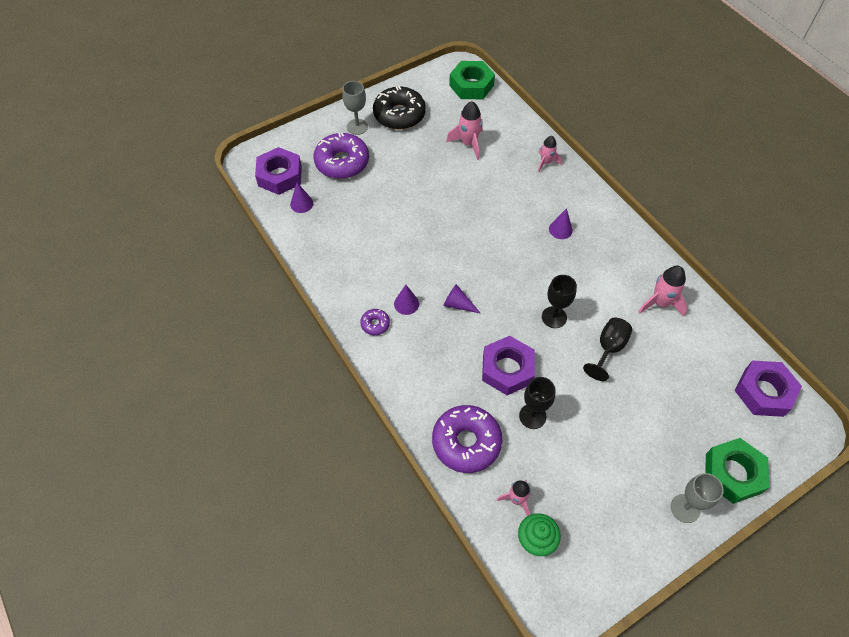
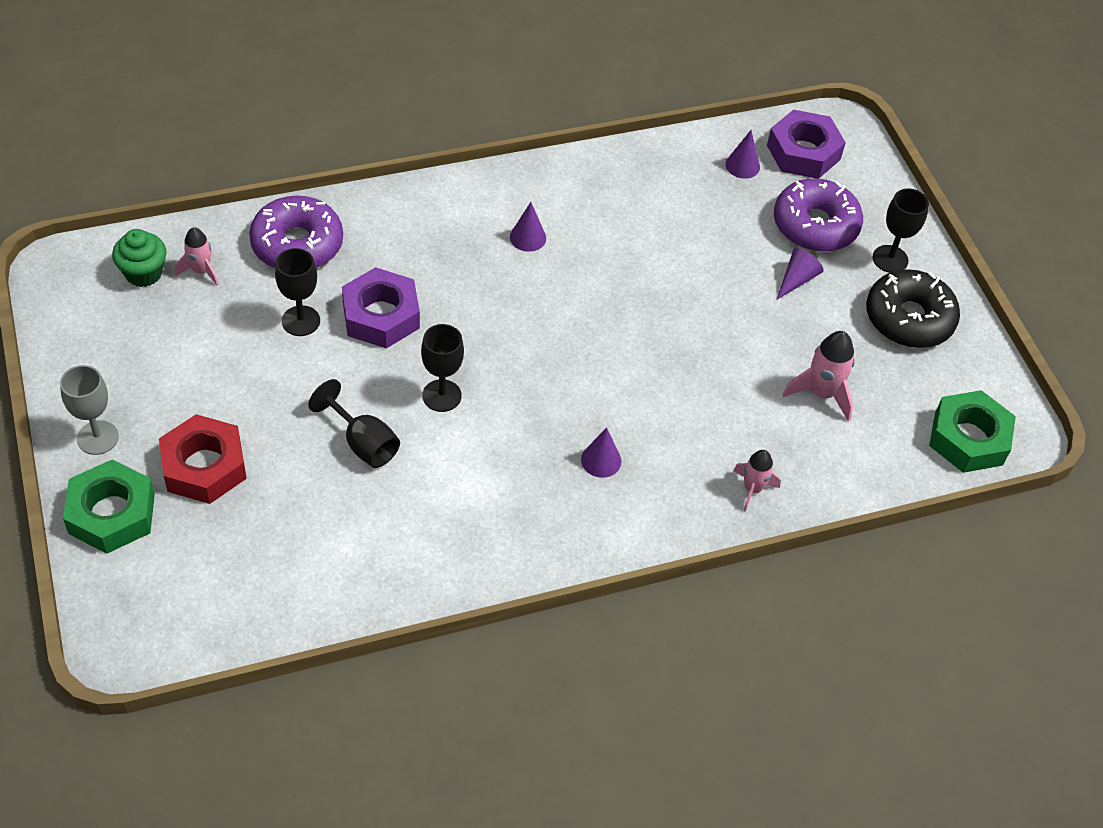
camera: 100 degrees right, 5 degrees down
(357, 127) = (890, 259): grey goblet -> black goblet
(375, 324) = (507, 198): purple donut -> none
(458, 304) = (506, 292): purple cone -> purple cone (797, 279)
(660, 303) = (413, 543): pink rocket -> none
(671, 432) = (204, 466): none -> red nut
(763, 392) = (206, 614): purple nut -> none

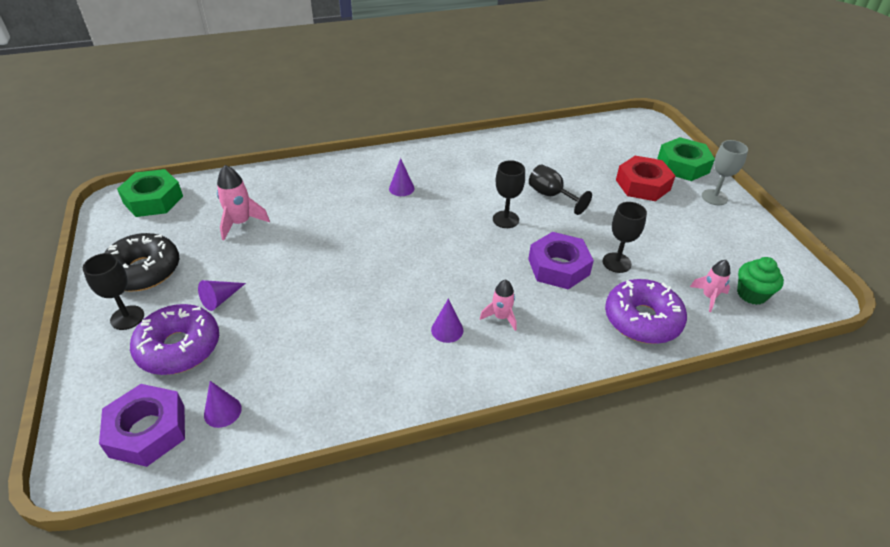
camera: 175 degrees left, 10 degrees down
(752, 489) = (310, 176): pink rocket -> pink rocket (501, 317)

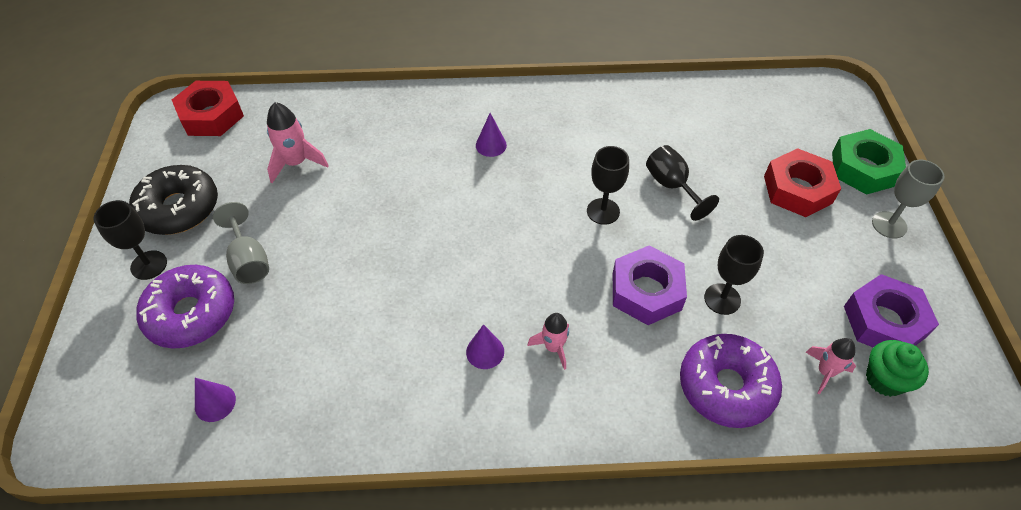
camera: 15 degrees right, 10 degrees up
(147, 431) = (136, 409): purple nut -> purple nut (884, 321)
(153, 200) = (211, 115): green nut -> red nut
(220, 299) = (249, 260): purple cone -> grey goblet

